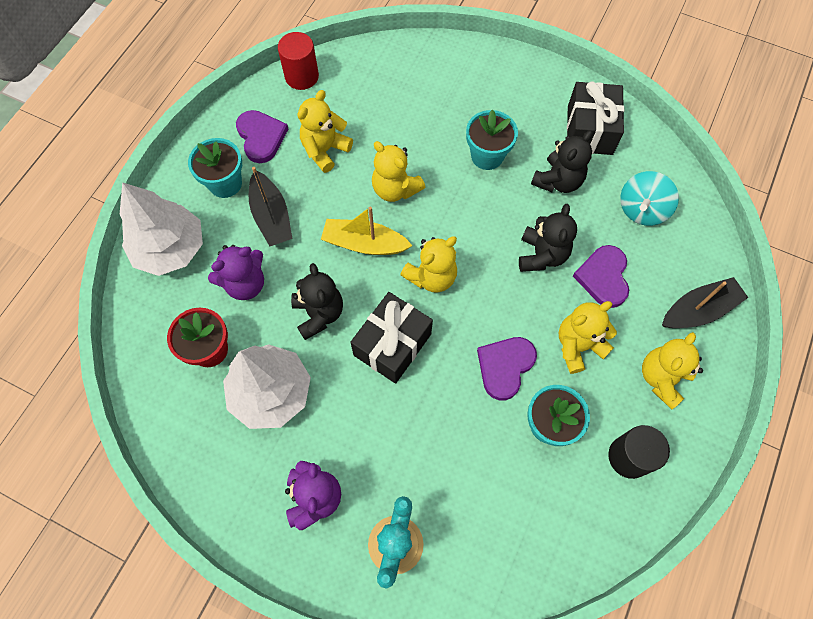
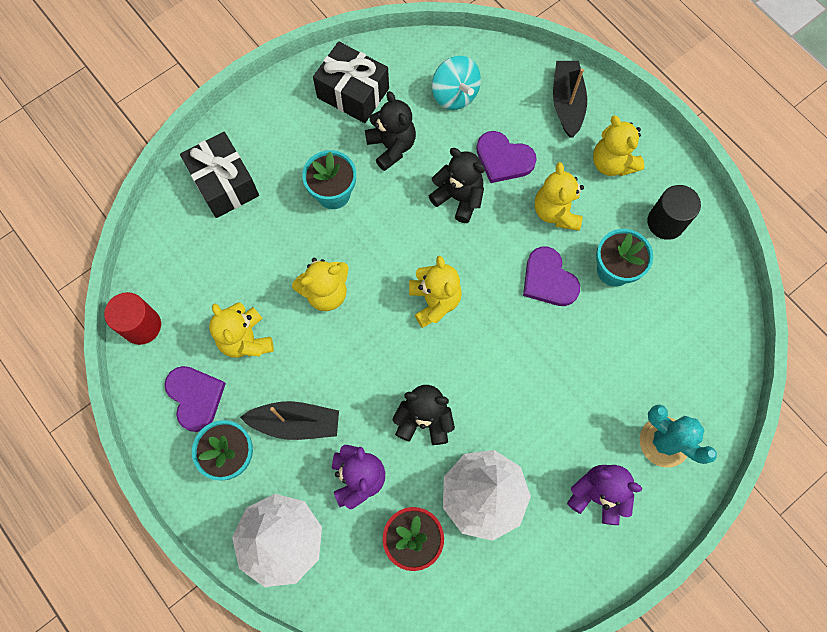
camera: 65 degrees left, 5 degrees up
(261, 137) = (195, 397): purple heart -> purple heart turned 60 degrees clockwise
(364, 244) = (371, 346): yellow boat -> none
(392, 344) = (485, 366): black gift -> black gift (224, 184)

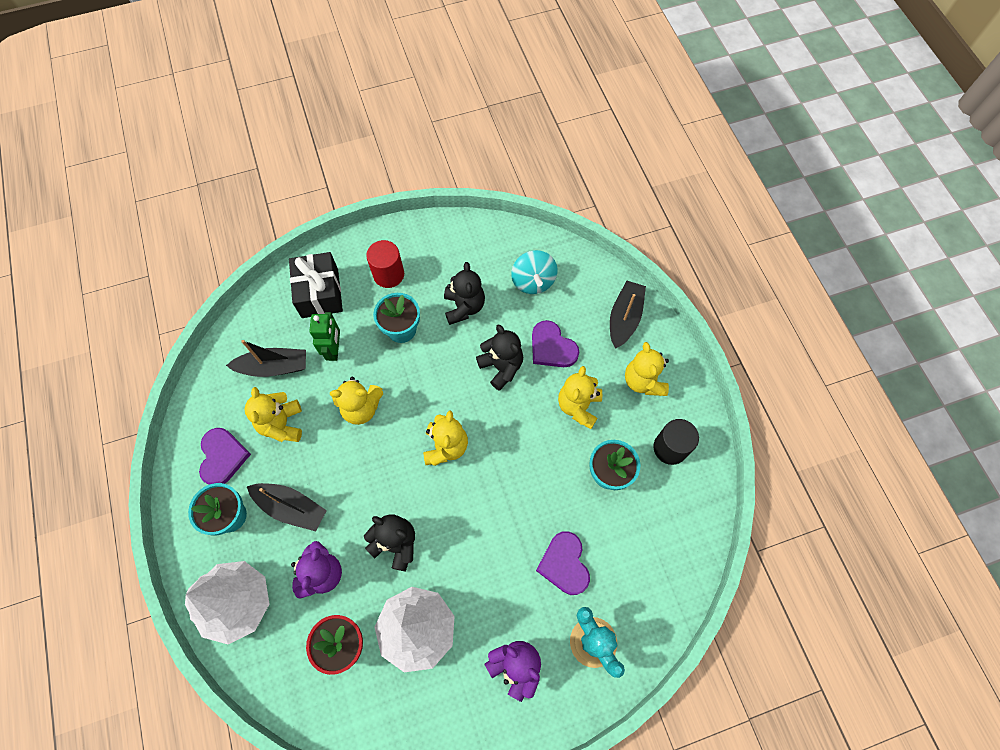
camera: 20 degrees right, 5 degrees down
(142, 326) = (207, 384): red cylinder -> red cylinder (388, 274)
(208, 281) = (274, 367): none -> black boat
(268, 240) = (334, 349): none -> green robot
(353, 93) = (451, 254): black gift -> none
(548, 280) = (549, 462): purple heart -> purple heart (564, 564)

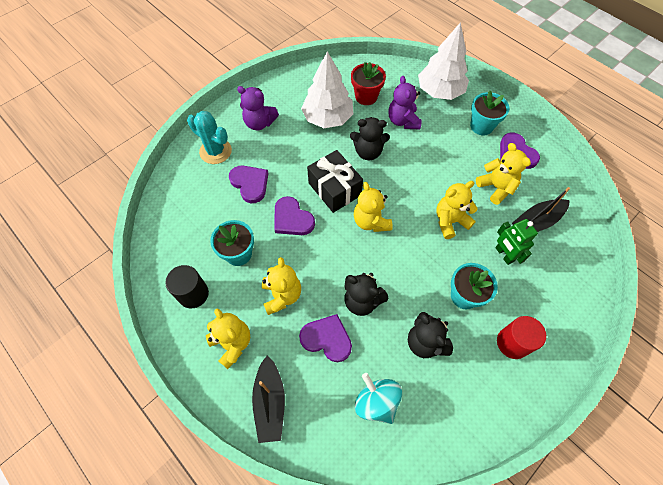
camera: 155 degrees right, 5 degrees down
(291, 507) = (448, 144): black boat -> none
(320, 293) = (554, 296): black gift -> black gift (334, 189)
(532, 490) = (292, 219): none -> purple heart

